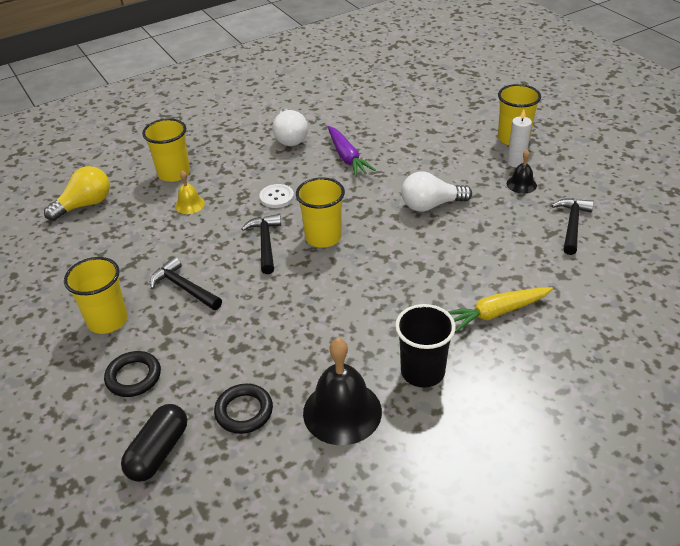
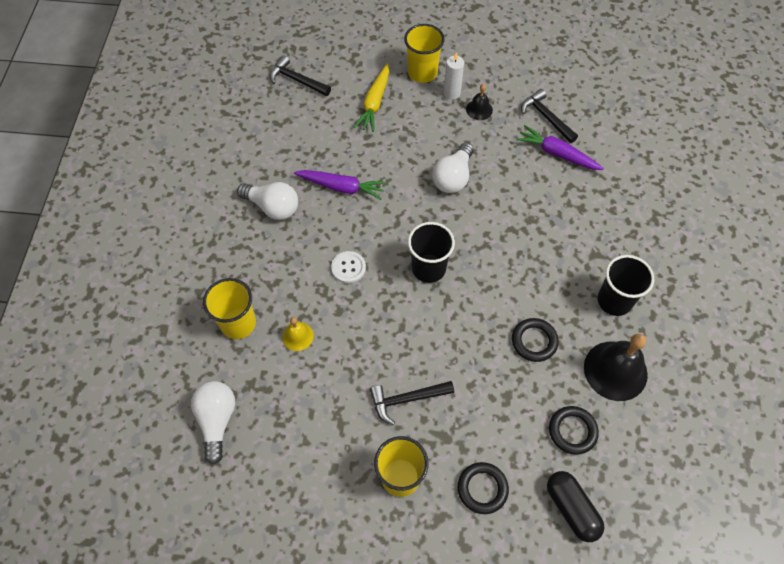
camera: 55 degrees left, 20 degrees up
(85, 205) = (217, 420): yellow light bulb -> white light bulb
(265, 243) = (401, 311): black hammer -> black hammer (297, 80)
(316, 337) = (534, 341): none -> black ring
(323, 237) = (428, 268): yellow cup -> black cup
(496, 313) = (594, 222): yellow carrot -> yellow carrot (374, 103)
(541, 251) = (557, 153): none -> purple carrot

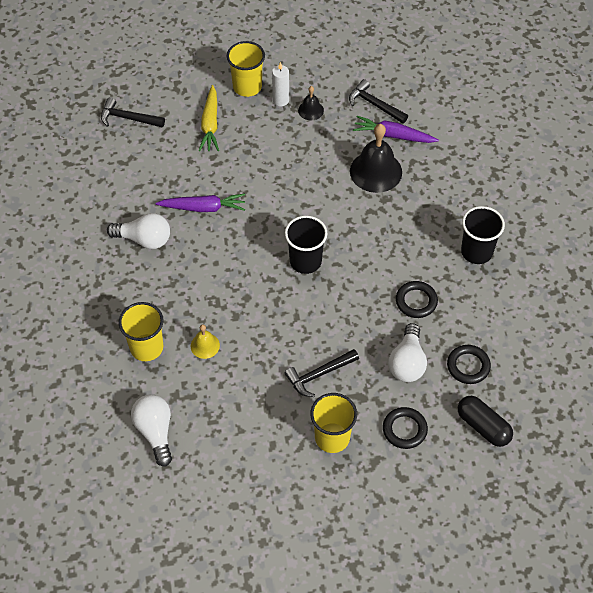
camera: 15 degrees left, 5 degrees down
(348, 268) = (232, 277): white button -> none
(453, 177) = (304, 177): white light bulb -> white light bulb (407, 362)
(615, 370) = (492, 309): black bell -> black bell (376, 171)

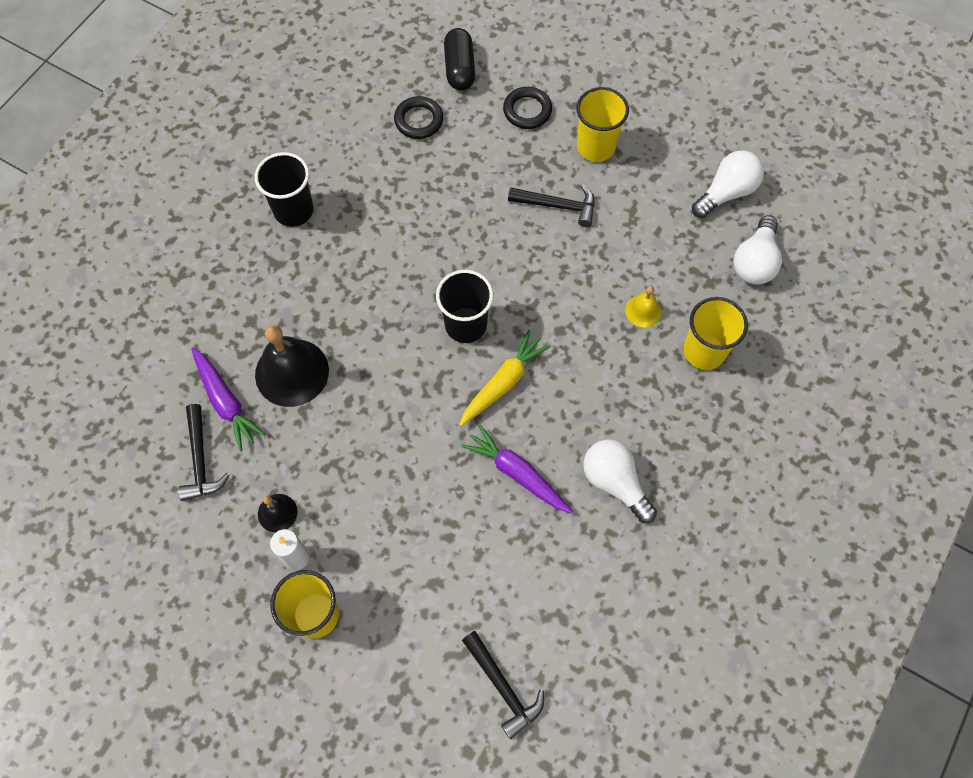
camera: 140 degrees left, 10 degrees up
(210, 124) = (411, 590): yellow carrot -> yellow carrot (503, 382)
(407, 362) = (468, 160): white light bulb -> white light bulb (726, 193)
(416, 301) = (401, 206): black ring -> none

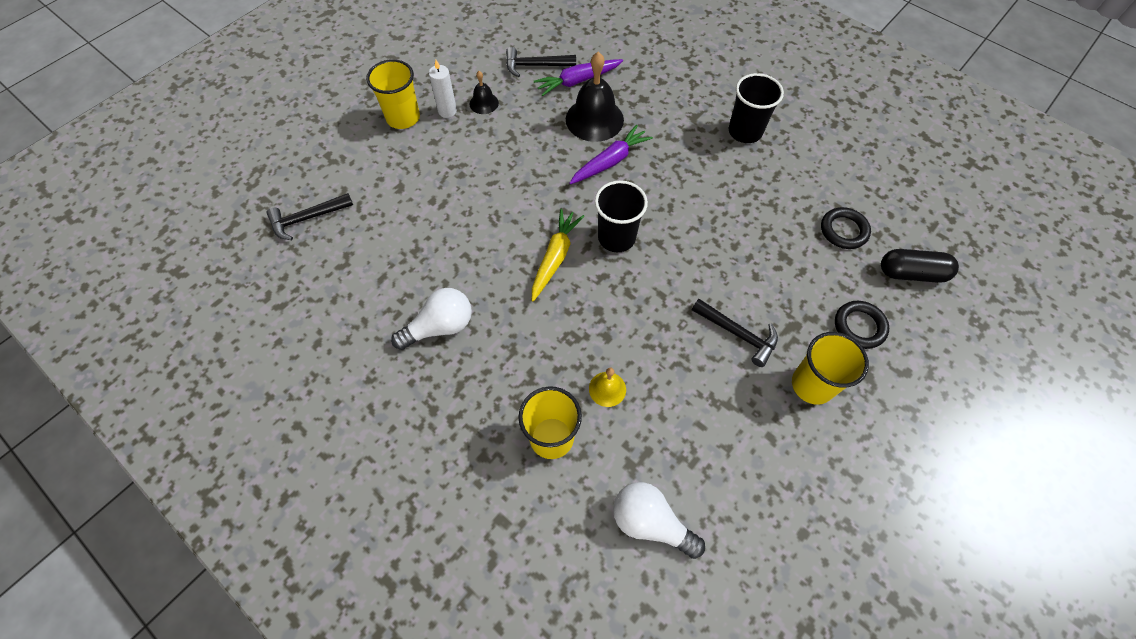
camera: 100 degrees right, 5 degrees down
(503, 382) = (555, 257): yellow carrot -> yellow carrot turned 120 degrees counterclockwise
(516, 473) = (470, 254): purple carrot -> purple carrot (610, 161)
(558, 206) = (738, 334): black hammer -> black hammer turned 75 degrees counterclockwise
(726, 193) = (746, 515): white light bulb -> none

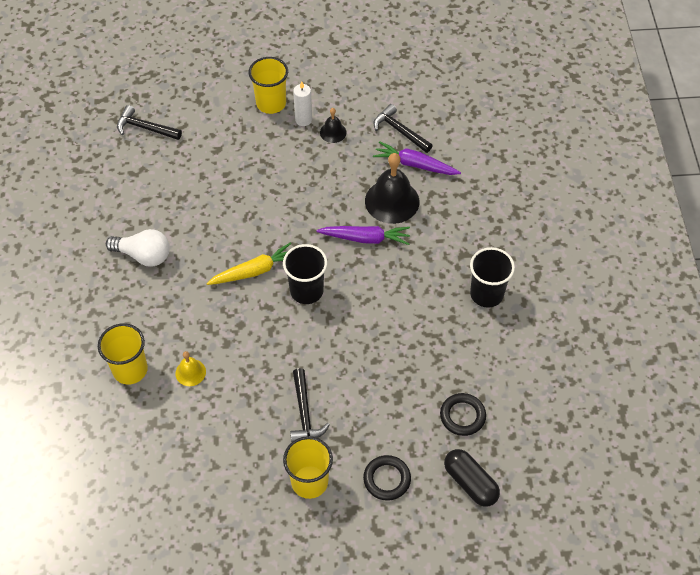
camera: 45 degrees right, 5 degrees down
(650, 522) = (126, 460): white light bulb -> none

